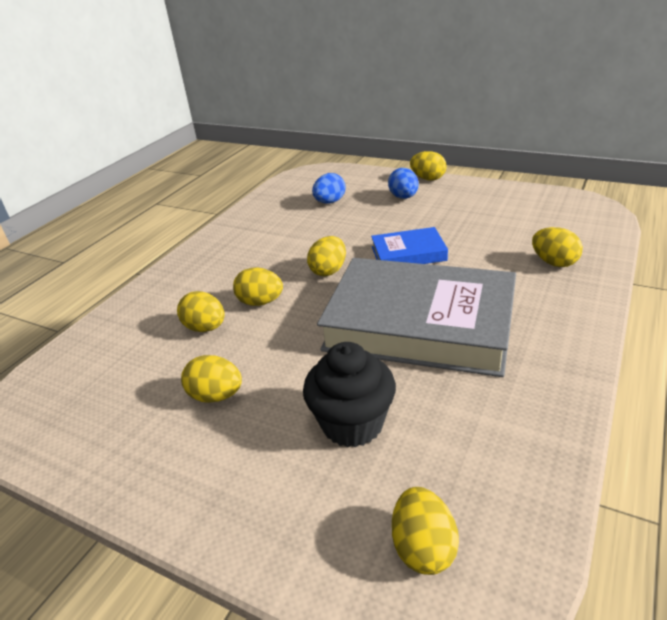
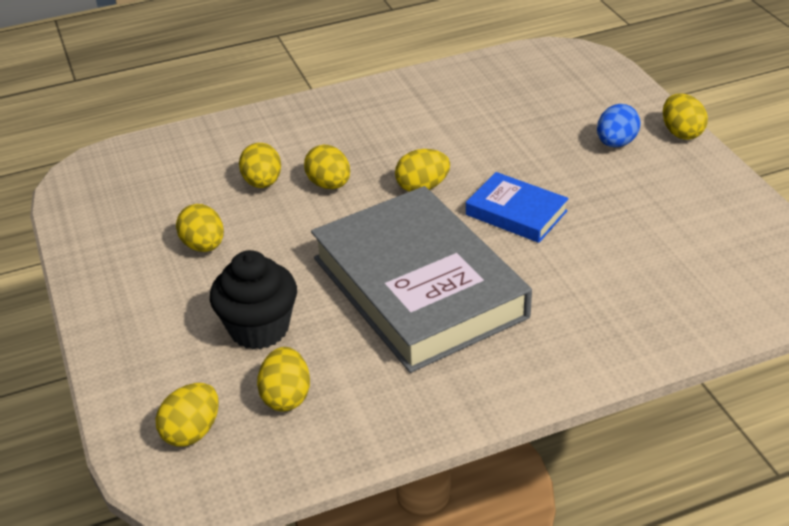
camera: 40 degrees right, 5 degrees up
(330, 202) = (534, 106): blue egg -> none
(554, 262) = (634, 310): yellow egg -> yellow egg (286, 396)

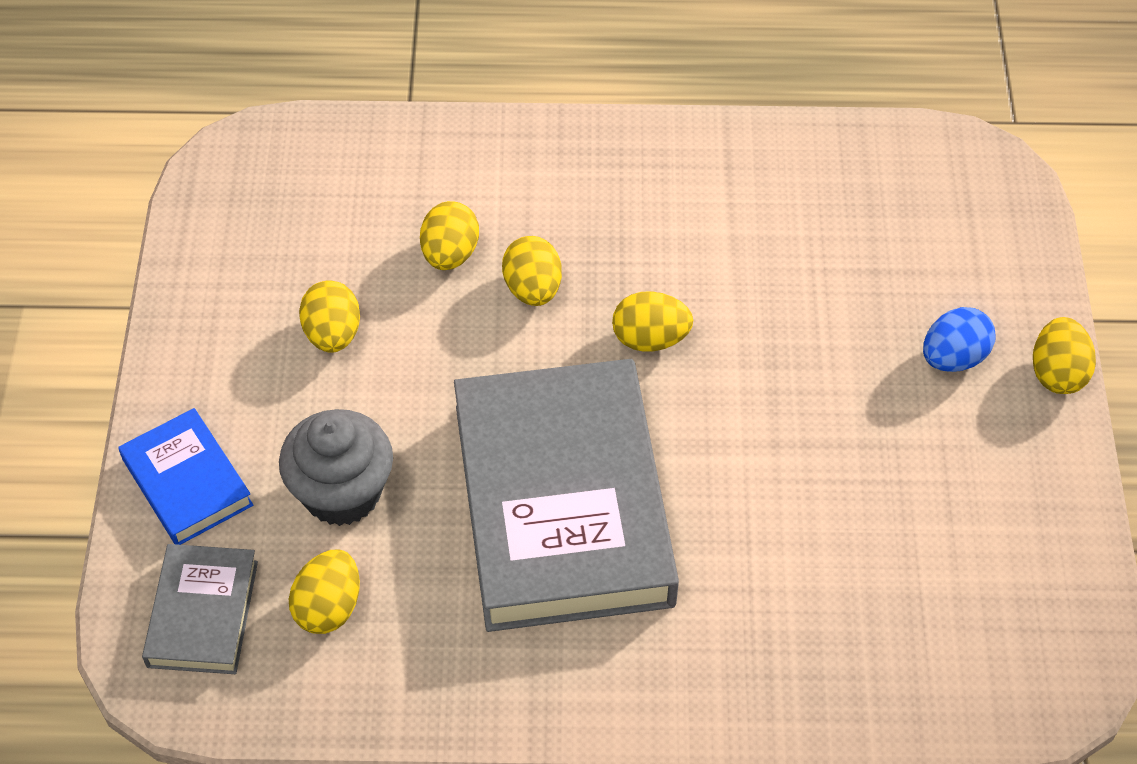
camera: 20 degrees right, 15 degrees up
(192, 432) = (203, 614): yellow egg -> grey book
(259, 328) = (342, 492): black cupcake -> grey cupcake
(516, 213) = (750, 430): blue book -> blue book (187, 482)

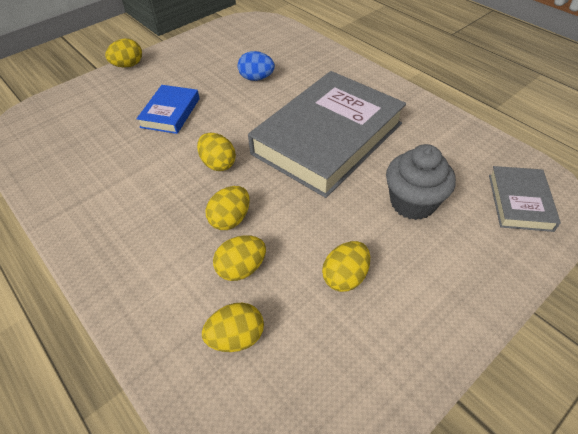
camera: 130 degrees left, 5 degrees down
(187, 482) = (488, 262): blue book -> blue book (170, 113)
(203, 614) = (519, 202): grey book -> grey book turned 45 degrees counterclockwise
(328, 607) = (457, 168): yellow egg -> yellow egg (236, 337)
(953, 358) = (144, 87): blue egg -> blue egg (256, 78)

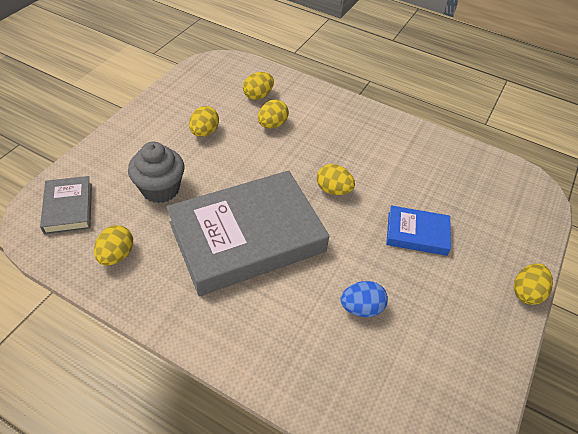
camera: 155 degrees right, 0 degrees up
(170, 113) = (417, 233): blue book -> blue book turned 75 degrees counterclockwise
(230, 219) = (296, 150): yellow egg -> yellow egg (117, 255)
(328, 138) = (247, 237): grey book -> grey book turned 45 degrees clockwise

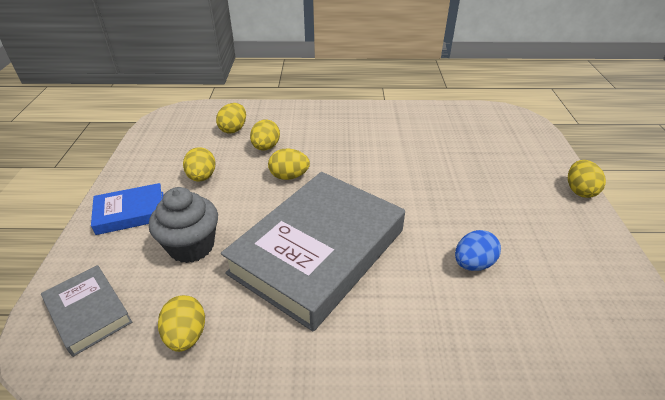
camera: 25 degrees left, 10 degrees down
(333, 190) = (365, 178): yellow egg -> yellow egg (289, 176)
(417, 233) = (462, 183): blue book -> blue book (131, 212)

